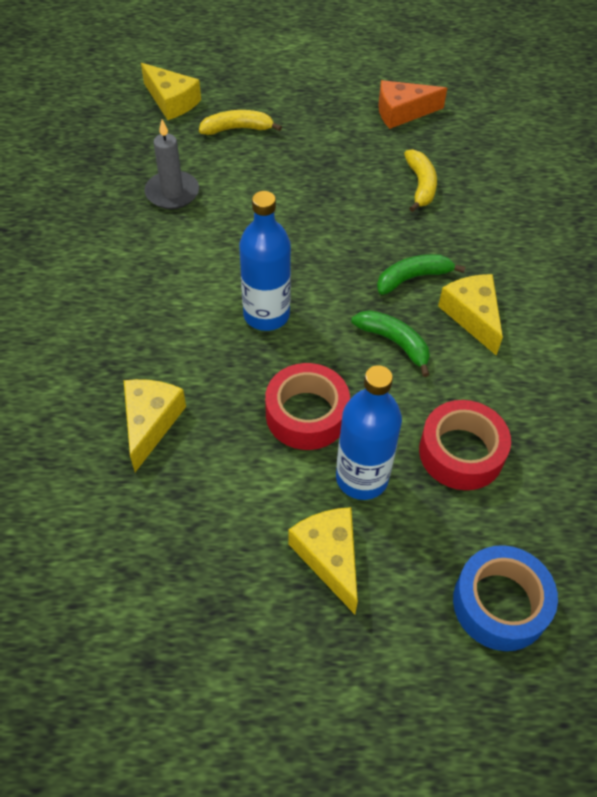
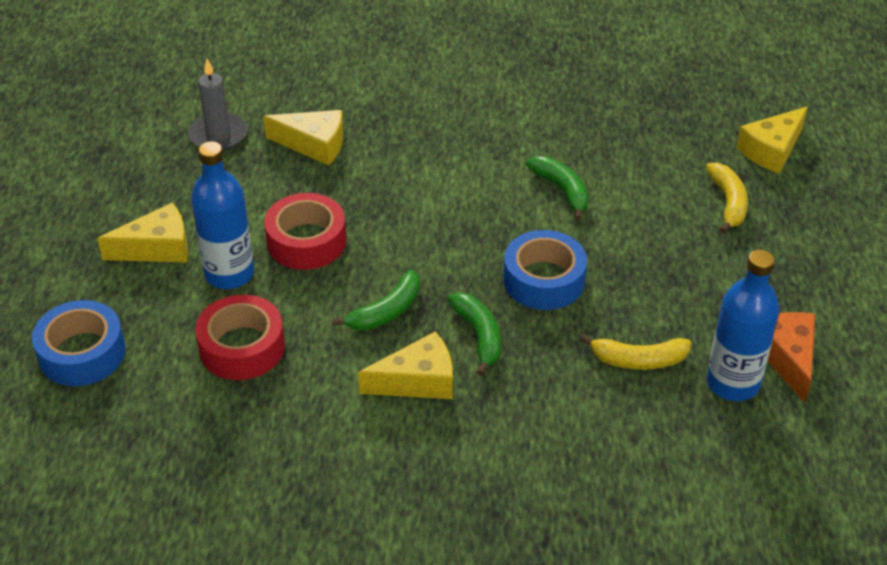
camera: 95 degrees right, 10 degrees down
(172, 193) = (612, 153): grey candle -> grey candle (218, 135)
(224, 225) = (562, 190): none -> green banana
(266, 315) = (433, 218): blue bottle -> blue bottle (732, 383)
(340, 238) = (544, 280): none -> blue tape

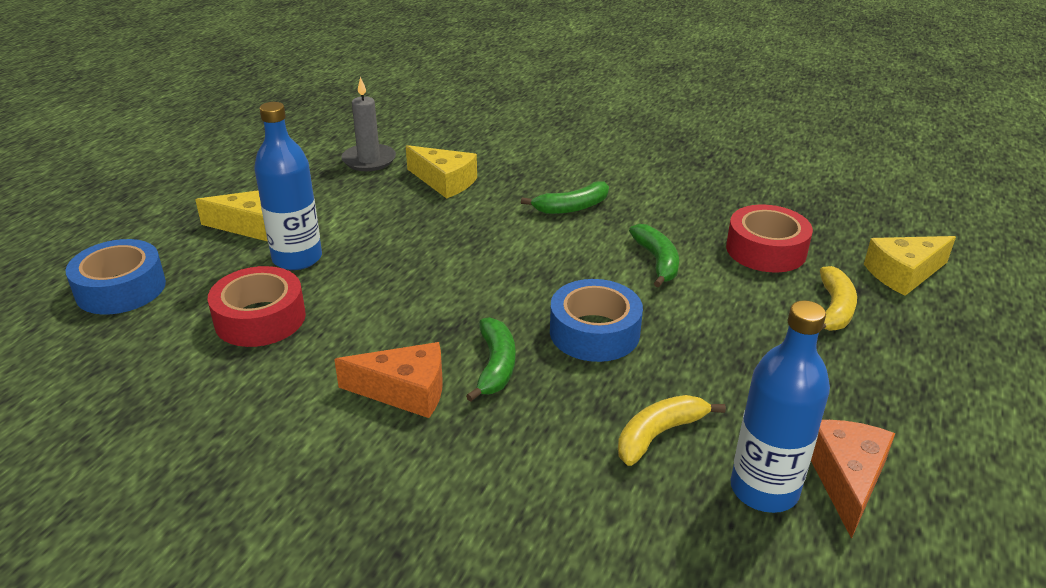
camera: 20 degrees right, 10 degrees down
(306, 241) = (384, 249): red tape -> red tape (766, 250)
(386, 311) = (417, 322): green banana -> green banana (572, 207)
(418, 381) = (405, 391): yellow cheese -> orange cheese
(638, 360) = (659, 434): yellow banana -> yellow banana turned 120 degrees clockwise

